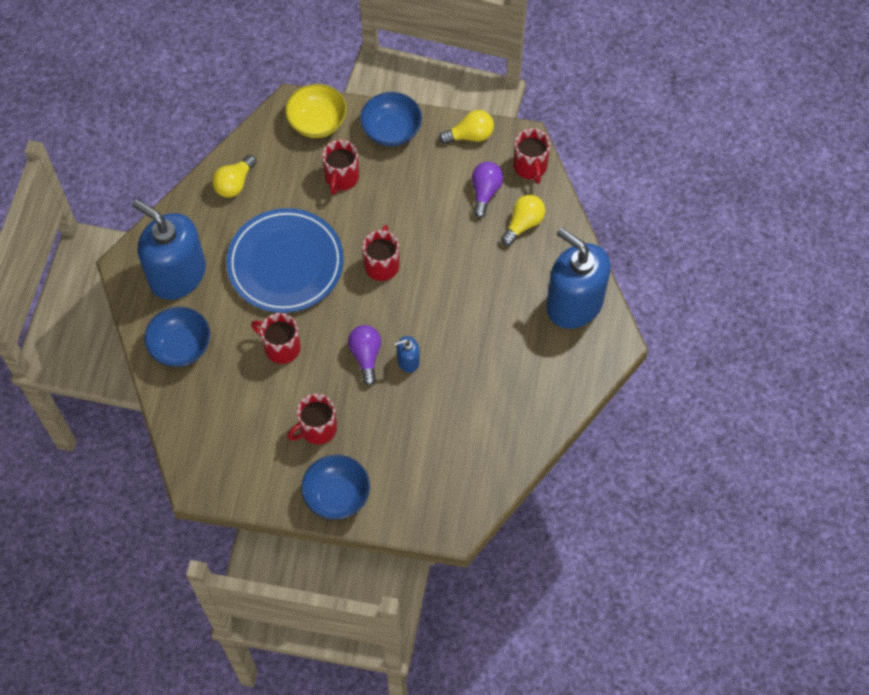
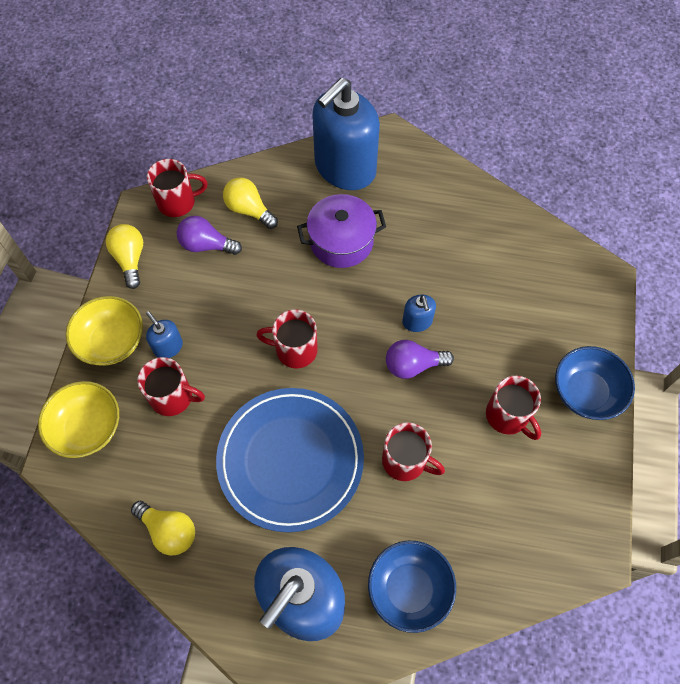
camera: 90 degrees left, 0 degrees up
(281, 347) = (405, 461): red mug -> red mug turned 90 degrees counterclockwise
(386, 171) = (168, 347): none -> blue soap dispenser
(391, 130) = (112, 341): blue bowl -> yellow bowl
(491, 300) = (341, 241): none -> purple pot

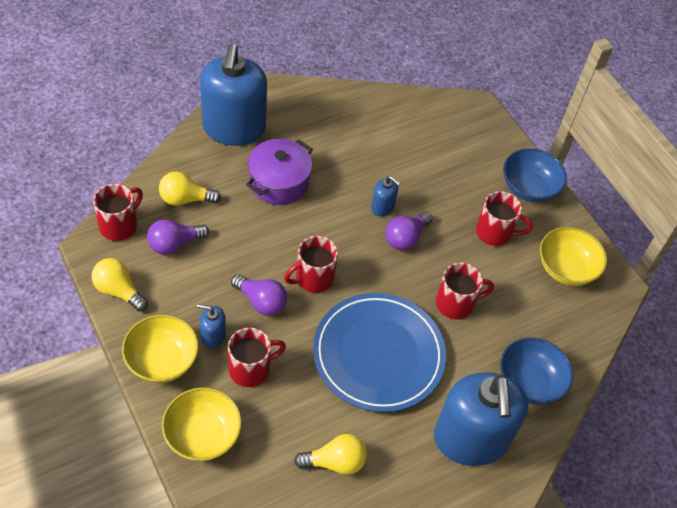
camera: 45 degrees left, 10 degrees down
(232, 342) = (261, 301): none -> purple light bulb
(551, 501) = (566, 268): none -> yellow bowl

